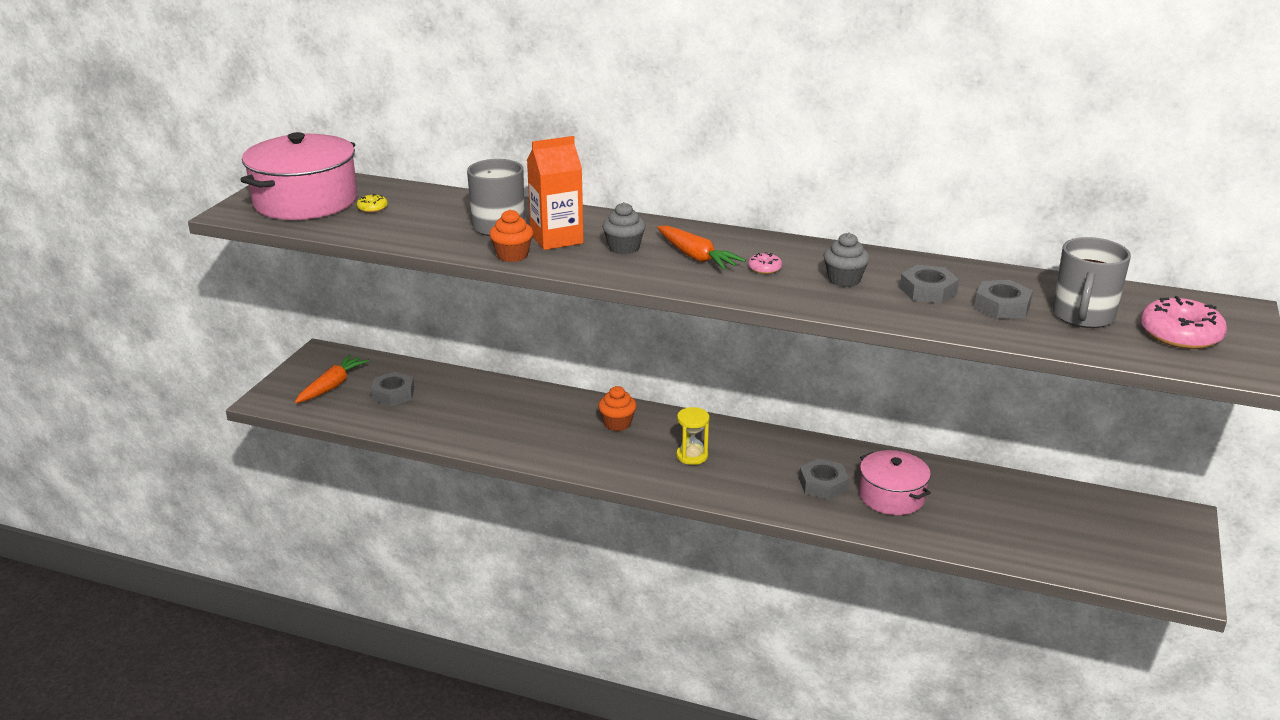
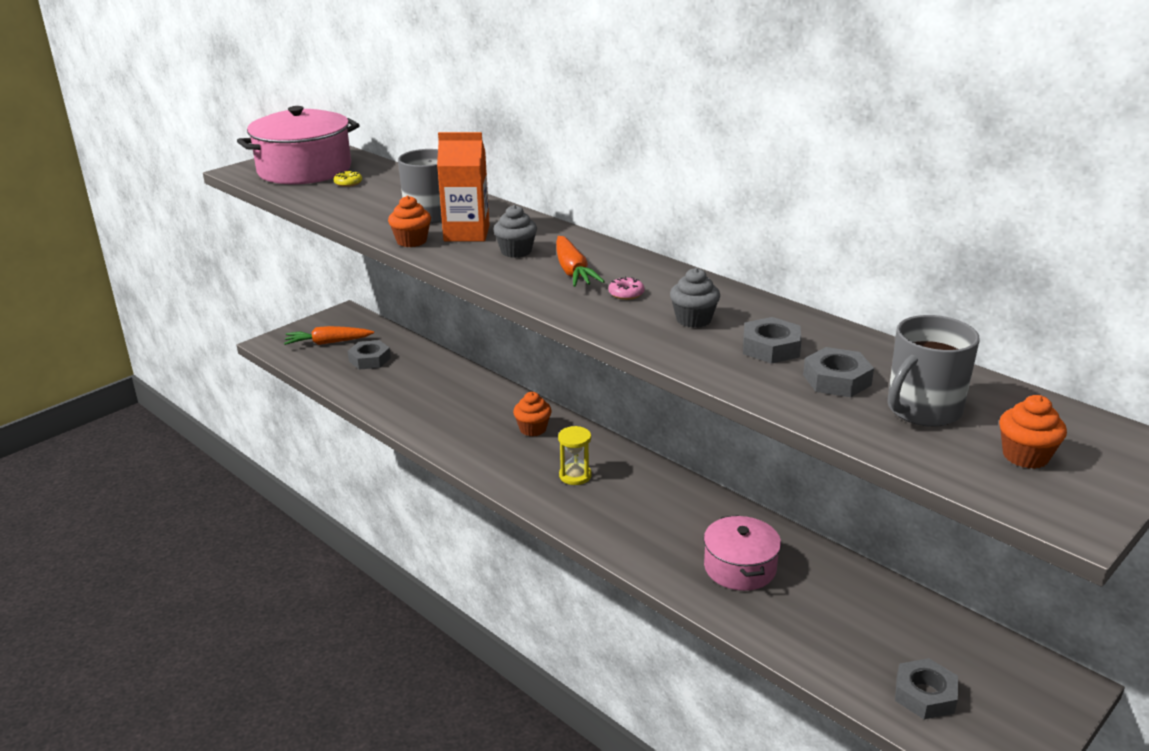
camera: 25 degrees right, 0 degrees up
(332, 386) = (328, 342): orange carrot -> orange carrot turned 150 degrees counterclockwise
(823, 484) = (678, 536): grey nut -> grey nut (925, 695)
(1180, 334) = (1025, 456): pink donut -> orange cupcake

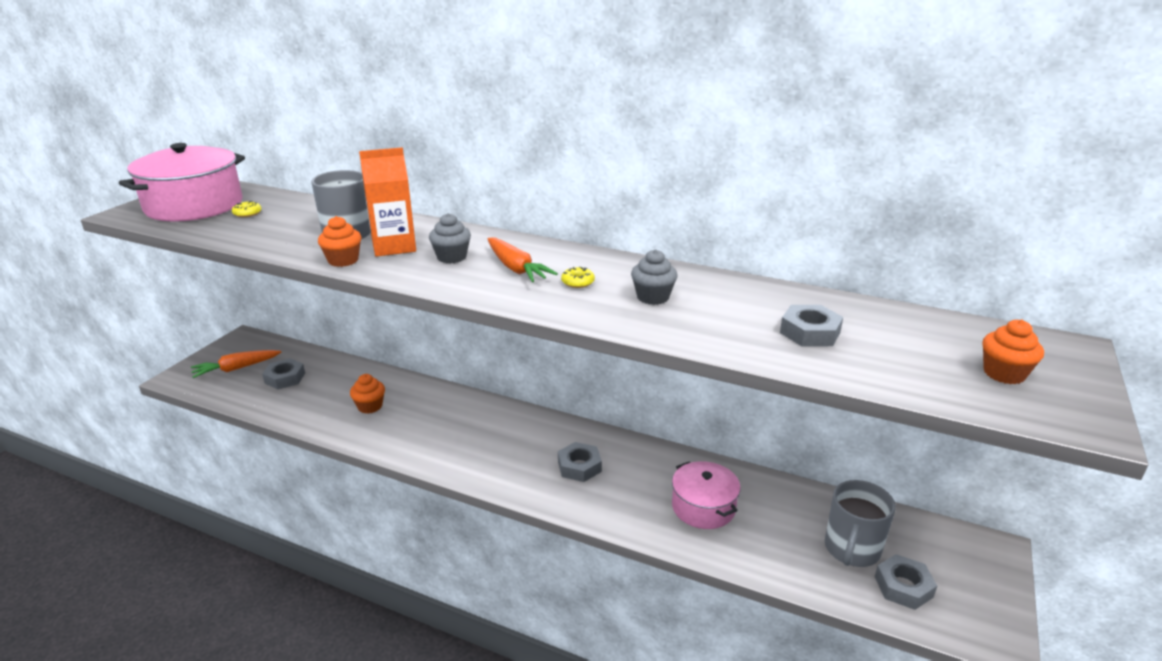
camera: 20 degrees left, 0 degrees up
(533, 429) = (467, 416): orange cupcake -> orange cupcake (370, 406)
(575, 476) = (525, 452): yellow hourglass -> none
(626, 293) = (578, 282): pink donut -> yellow donut
(771, 348) = (735, 312): grey nut -> grey nut (579, 466)
(922, 410) = (896, 347): grey mug -> grey mug (851, 550)

